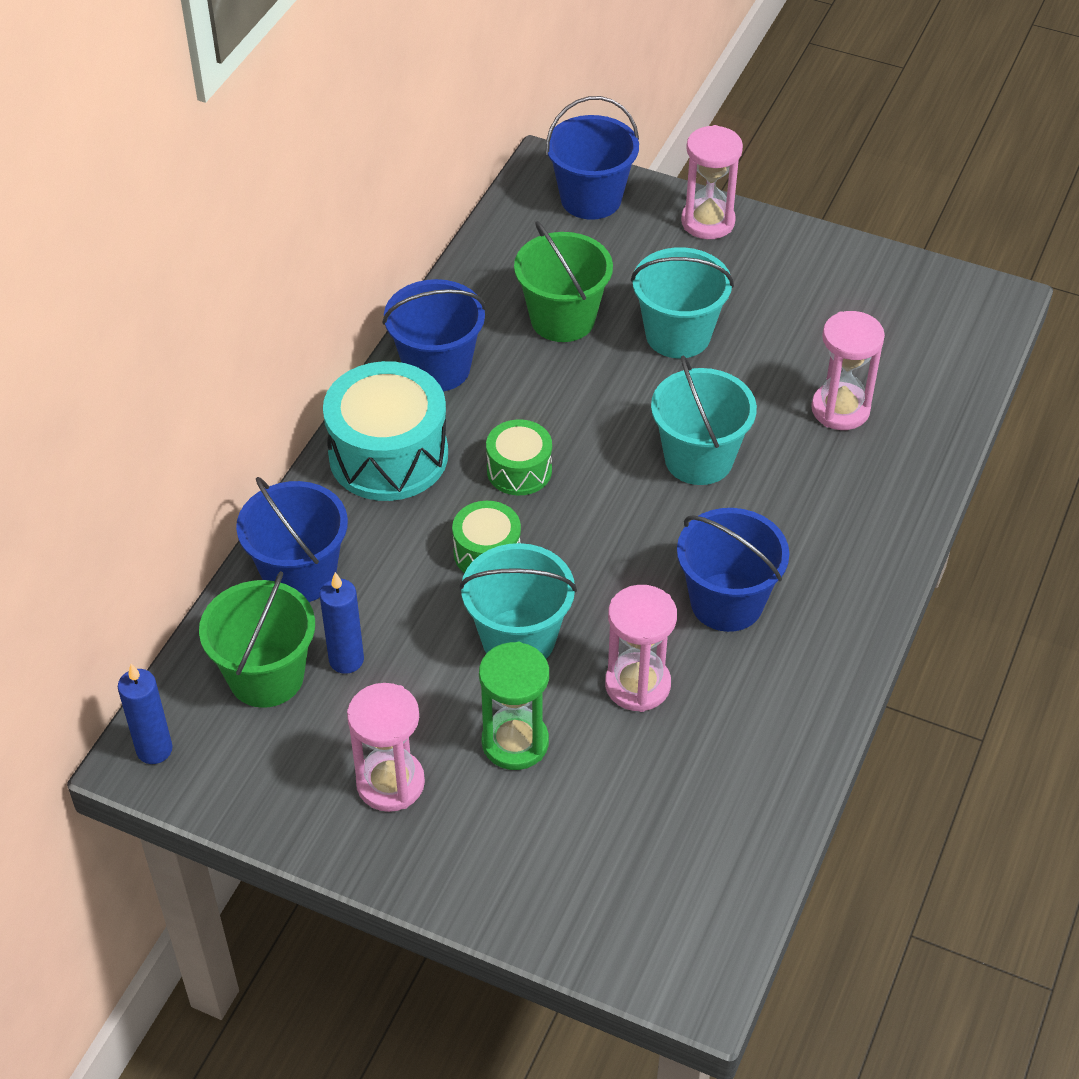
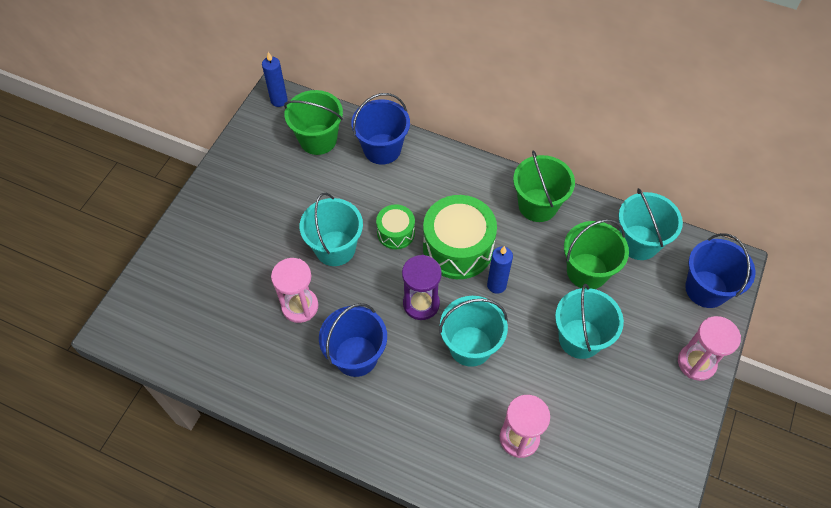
camera: 90 degrees right, 10 degrees up
(346, 660) = (326, 172): blue candle -> blue candle (496, 285)
(388, 455) = (467, 184): turquoise drum -> none
(390, 783) = (249, 193): pink hourglass -> none
(437, 368) = (538, 205): blue bucket -> green bucket
(511, 259) = (639, 242): none -> turquoise bucket
(515, 742) = (267, 247): green hourglass -> none
(519, 470) = (458, 248): green drum -> green drum, size x1.84
(626, 519) = (421, 304): none -> purple hourglass

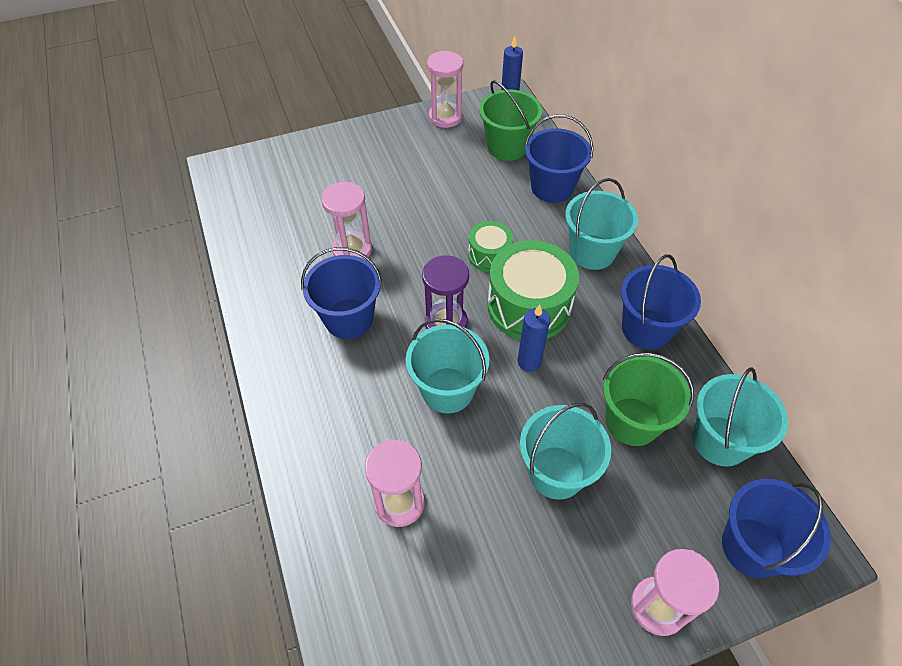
camera: 45 degrees right, 5 degrees down
(245, 148) = (445, 117): none -> pink hourglass
(335, 248) = (428, 230): turquoise bucket -> turquoise bucket (592, 252)
(538, 205) = (646, 329): green bucket -> blue bucket

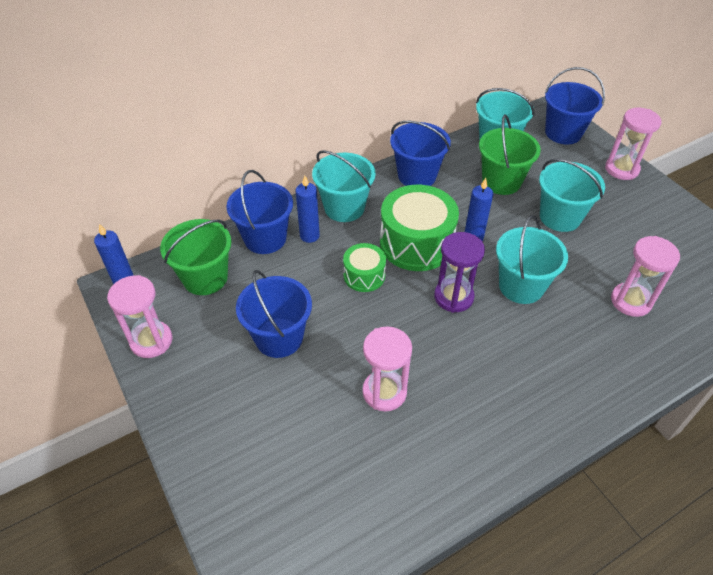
camera: 100 degrees left, 5 degrees down
(349, 318) = (475, 374): blue bucket -> blue bucket (279, 337)
(551, 220) = (309, 236): none -> blue candle

